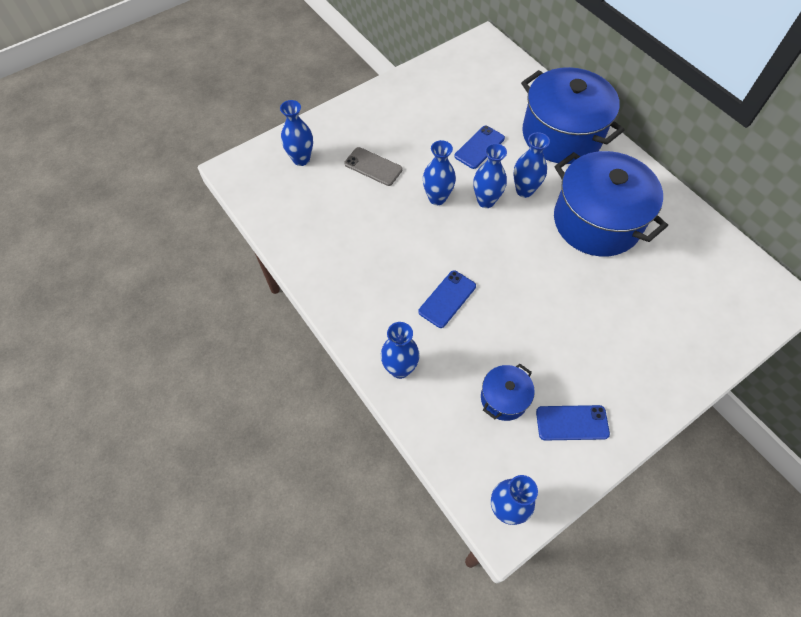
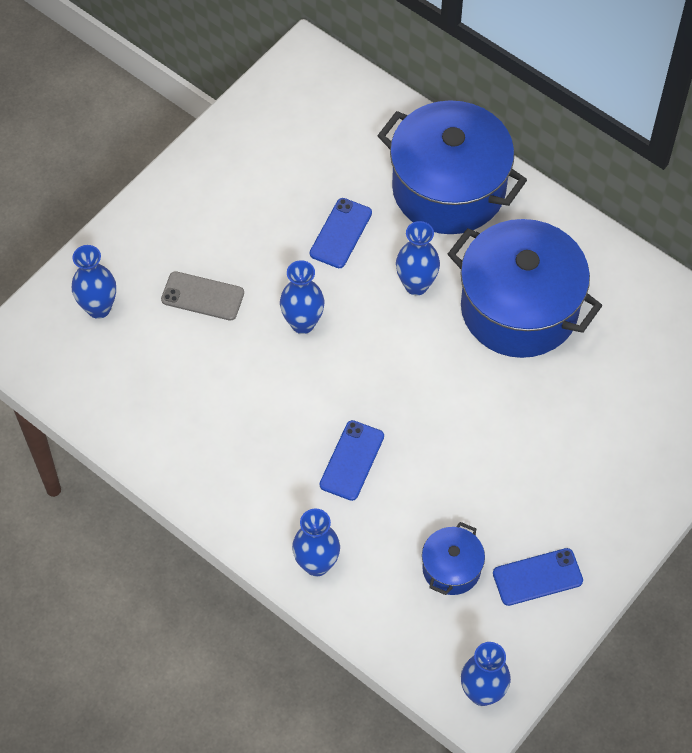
camera: 15 degrees left, 0 degrees up
(486, 201) = (368, 312): blue vase -> none

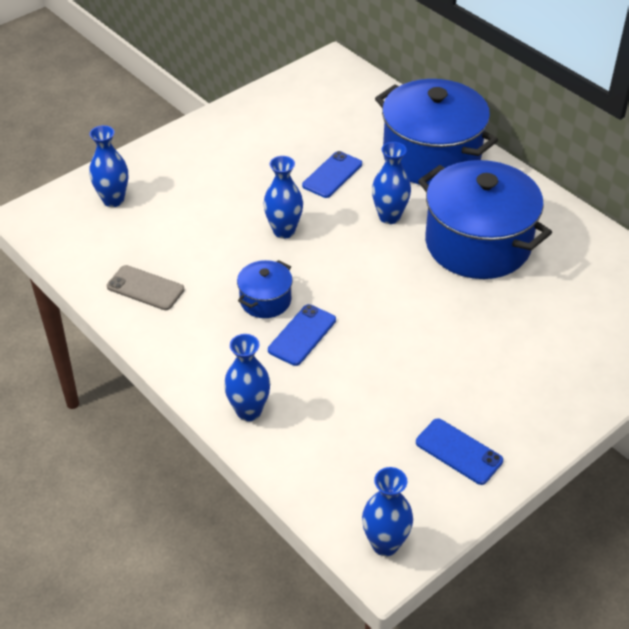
camera: 10 degrees right, 15 degrees down
(202, 296) = (203, 202): grey phone -> grey phone (145, 288)
(451, 568) = (376, 432): blue pot -> blue pot (265, 300)
(537, 577) = (458, 451): blue phone -> blue phone turned 45 degrees clockwise

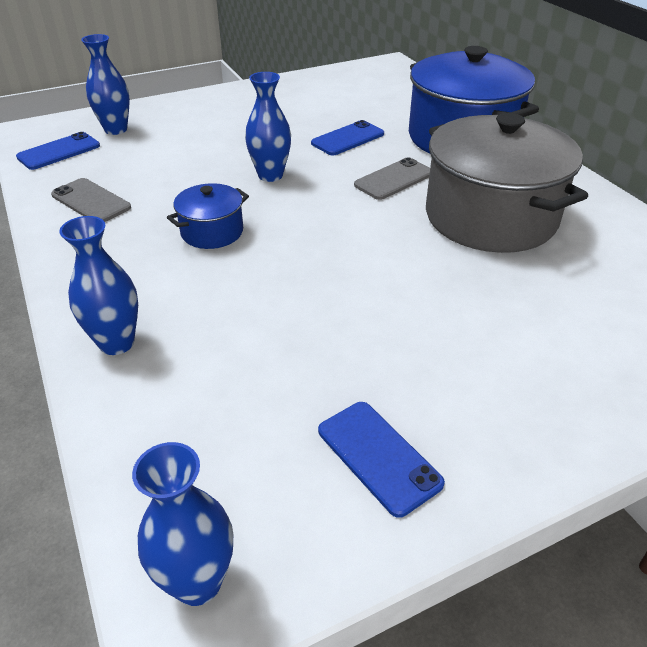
camera: 15 degrees right, 5 degrees down
(302, 335) = (234, 272): blue phone -> blue phone (59, 151)
(389, 217) = (394, 179): blue vase -> grey phone
(477, 244) = (490, 217): blue pot -> grey pot

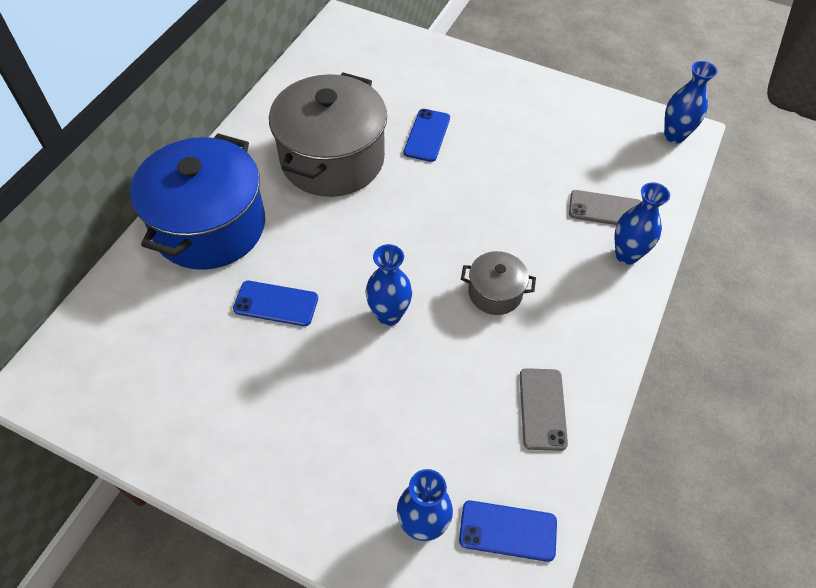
camera: 130 degrees left, 15 degrees up
(212, 232) = (495, 293): blue pot -> grey pot
(378, 456) = (569, 118): blue phone -> blue phone (427, 135)
(394, 179) = (324, 233): grey phone -> grey phone (605, 209)

